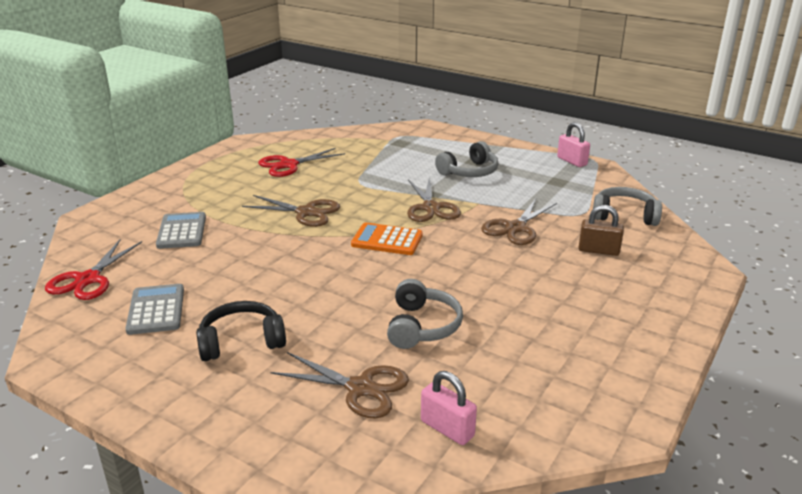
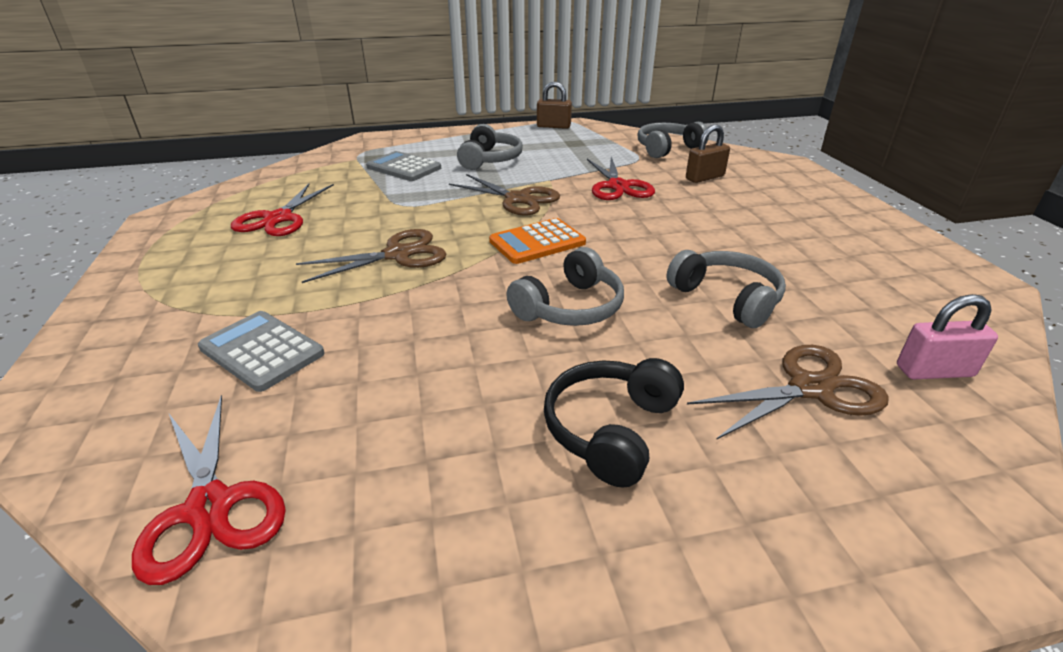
camera: 45 degrees left, 5 degrees up
(156, 310) = (421, 471): grey calculator -> grey calculator (404, 168)
(331, 283) = (570, 307): none -> grey headphones
(515, 228) = (618, 186): brown scissors -> red scissors
(572, 161) = (553, 126): pink padlock -> brown padlock

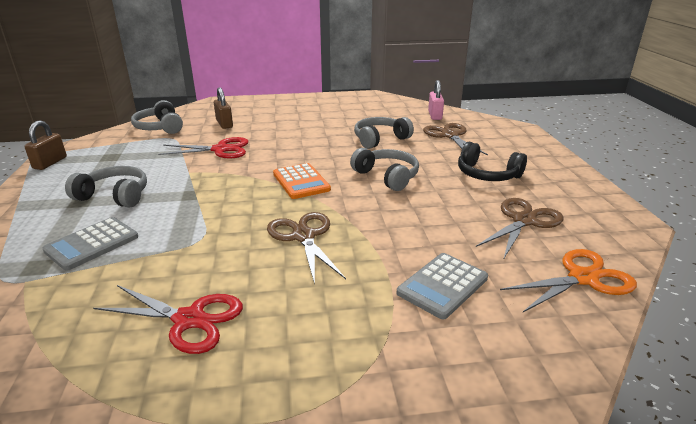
camera: 85 degrees left, 5 degrees down
(210, 507) = (583, 278): red scissors -> orange scissors
(518, 199) = (220, 186): brown scissors -> brown scissors (524, 221)

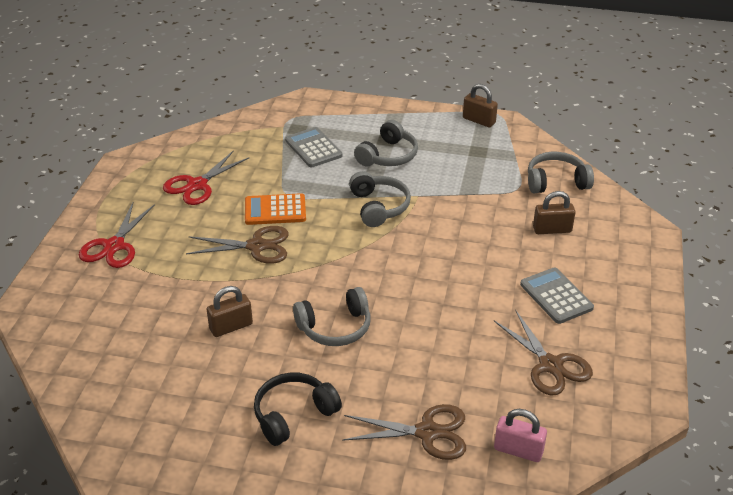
camera: 110 degrees right, 10 degrees up
(220, 149) = (467, 219): red scissors -> red scissors (114, 246)
(301, 182) = (357, 263): orange calculator -> orange calculator (275, 210)
(380, 139) = (443, 354): grey headphones -> grey headphones (378, 207)
(428, 221) = (231, 327): none -> brown padlock
(442, 286) = (143, 301): grey calculator -> grey calculator (556, 296)
(524, 221) = (187, 394): brown scissors -> brown scissors (550, 365)
(583, 278) = (89, 385): orange scissors -> none

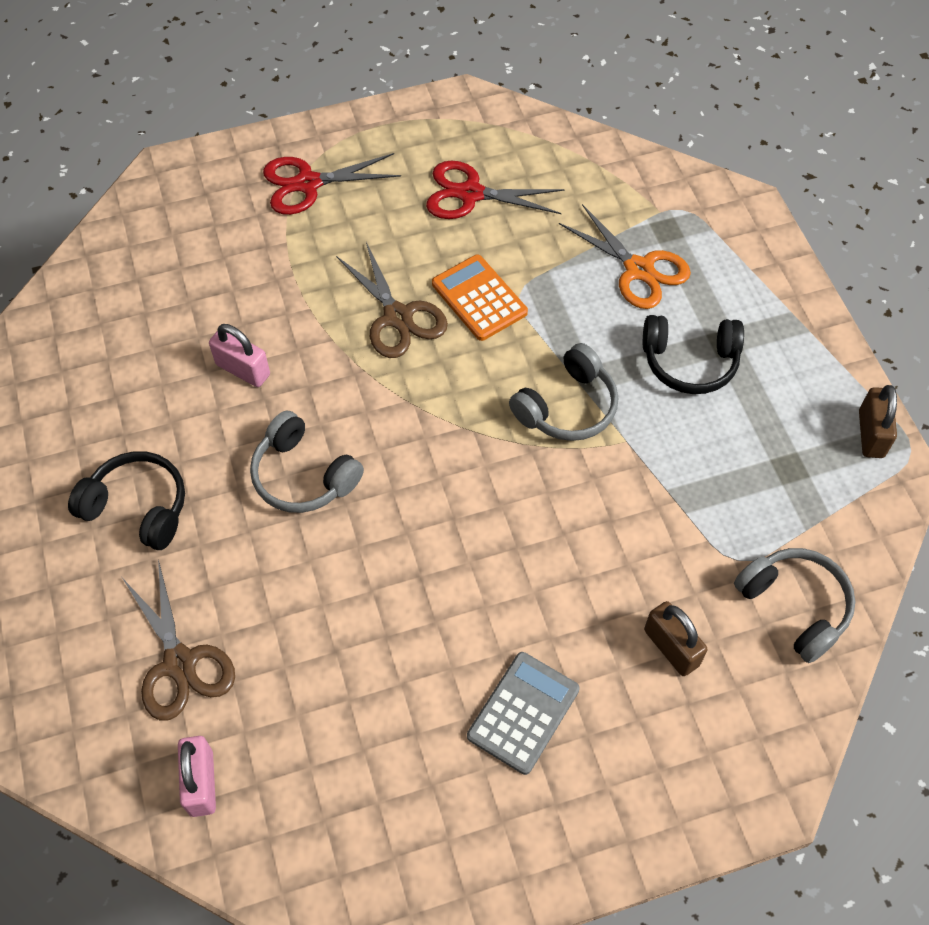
camera: 60 degrees right, 20 degrees up
(231, 327) = (243, 369): brown padlock -> pink padlock
(313, 148) = (639, 269): grey calculator -> orange scissors
(388, 156) = (690, 362): grey headphones -> black headphones
(550, 365) = (377, 761): brown scissors -> none

